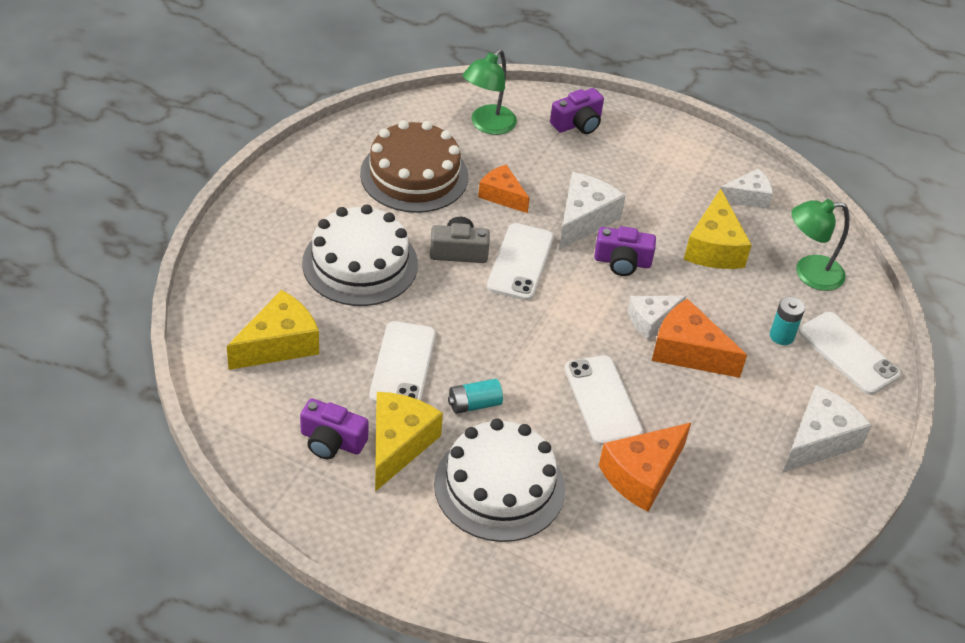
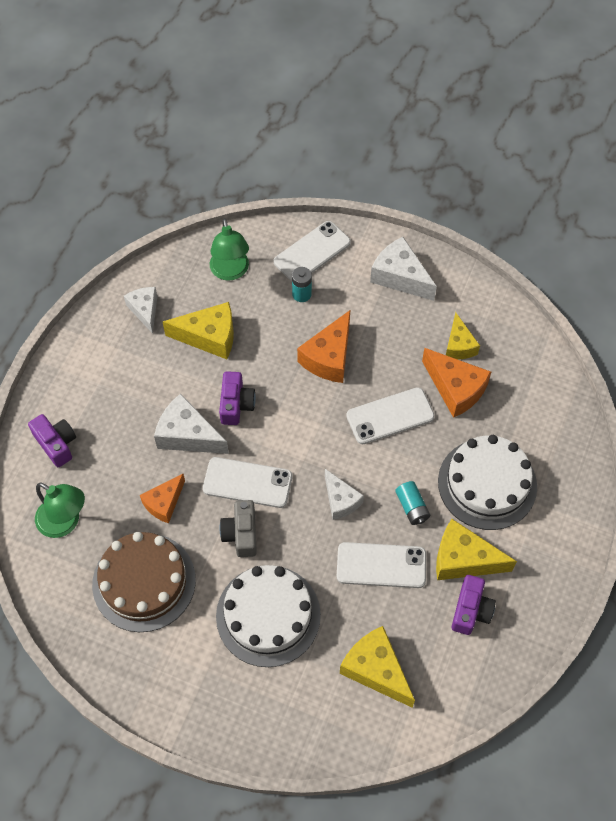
camera: 90 degrees left, 15 degrees up
(651, 320) = (300, 383): white cheese -> white cheese (340, 500)
(710, 489) = (458, 345): none -> yellow cheese

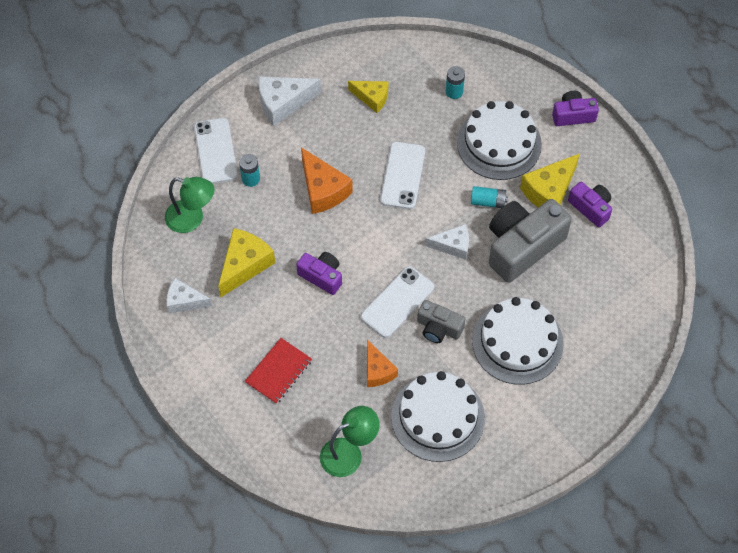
camera: 60 degrees left, 0 degrees up
(56, 444) = (270, 428): purple camera -> purple camera (573, 115)
(116, 421) = (278, 371): none -> red notebook
(144, 582) = (438, 417): brown cake -> white cake
(187, 435) = (326, 325): white cheese -> none
(376, 669) = (601, 292): yellow cheese -> none
(381, 565) = (522, 246): white phone -> grey camera
(455, 389) = (408, 120): orange cheese -> none
(518, 412) = (454, 92): none -> turquoise battery

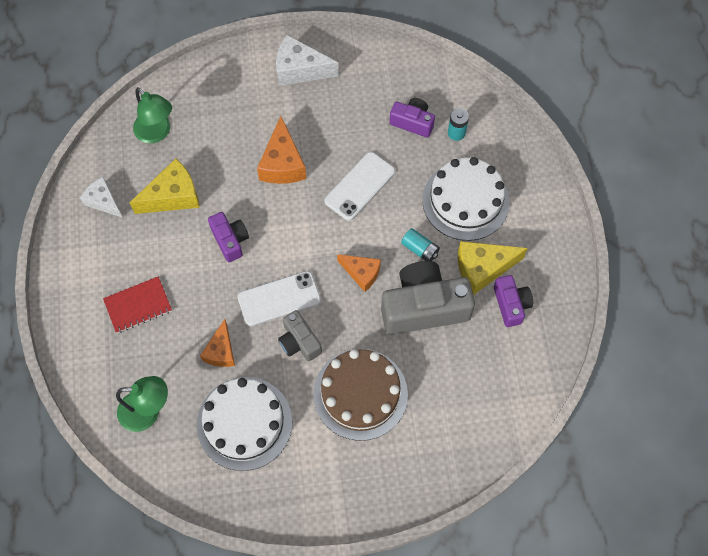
camera: 30 degrees right, 5 degrees up
(216, 151) = (215, 84): white phone -> none
(250, 179) = (228, 123): turquoise battery -> none
(372, 98) = (379, 103): yellow cheese -> none
(453, 246) = (361, 273): white cheese -> orange cheese
(517, 342) = (360, 394): white cake -> brown cake
(573, 115) = (552, 209): purple camera -> purple camera (412, 122)

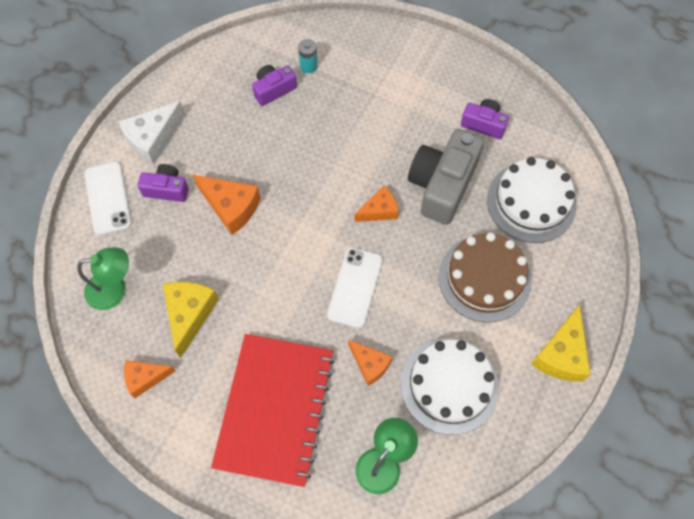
camera: 55 degrees left, 0 degrees up
(103, 201) = (145, 378): white cheese -> orange cheese
(138, 305) = (274, 409): red notebook -> red notebook, size x2.14
(230, 240) = (270, 293): purple camera -> purple camera (166, 189)
(299, 342) = (406, 296): grey camera -> none
(359, 186) = (300, 163): white phone -> white phone (108, 198)
(420, 249) = (390, 155): turquoise battery -> none
(465, 201) = (373, 98): white cake -> white cake (531, 202)
(482, 268) = (439, 123): yellow cheese -> yellow cheese (561, 354)

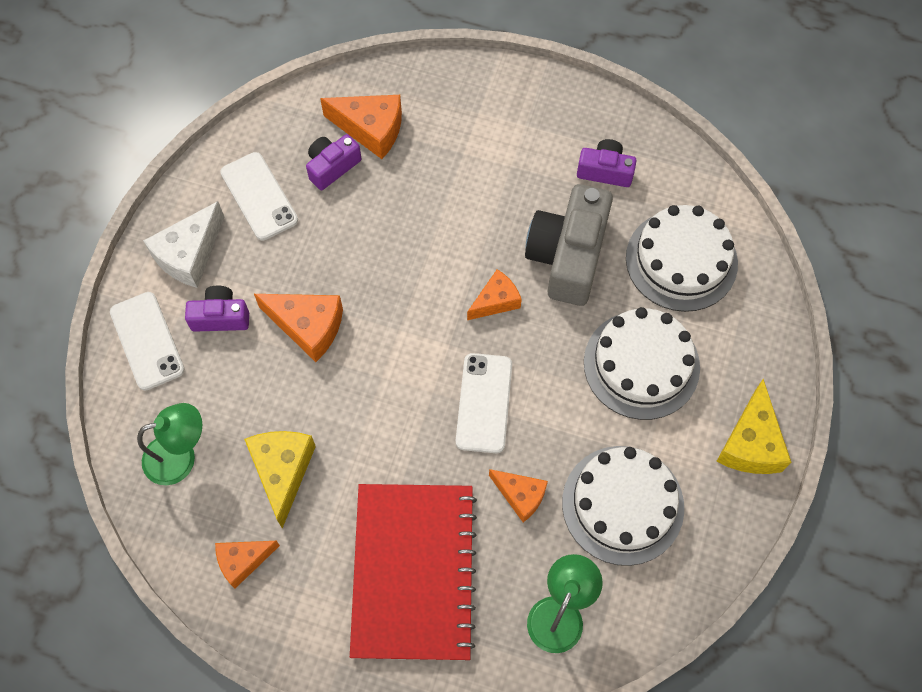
camera: 10 degrees left, 0 degrees up
(214, 103) = (259, 196): none -> white phone
(308, 66) = (371, 129): turquoise battery -> orange cheese
(484, 278) = (641, 364): brown cake -> white cake

